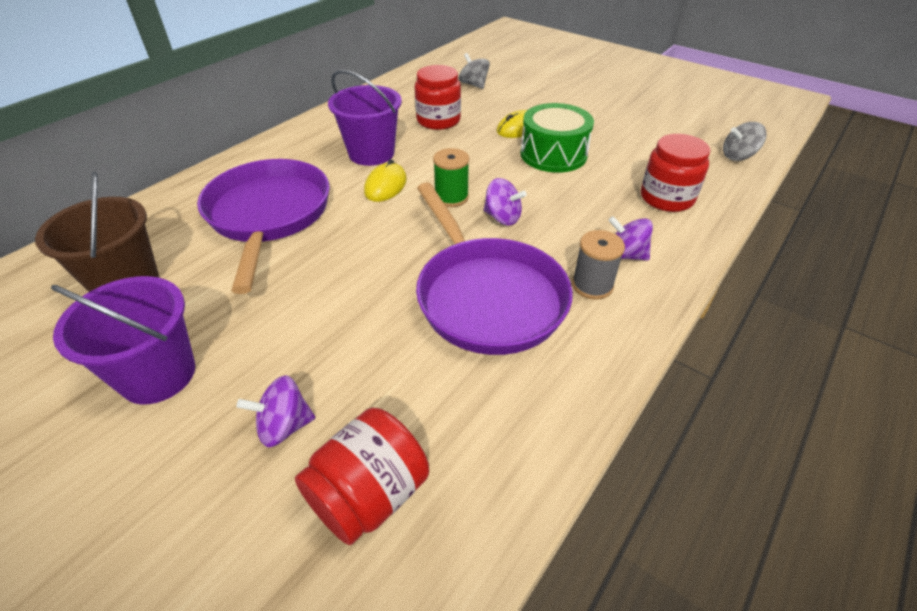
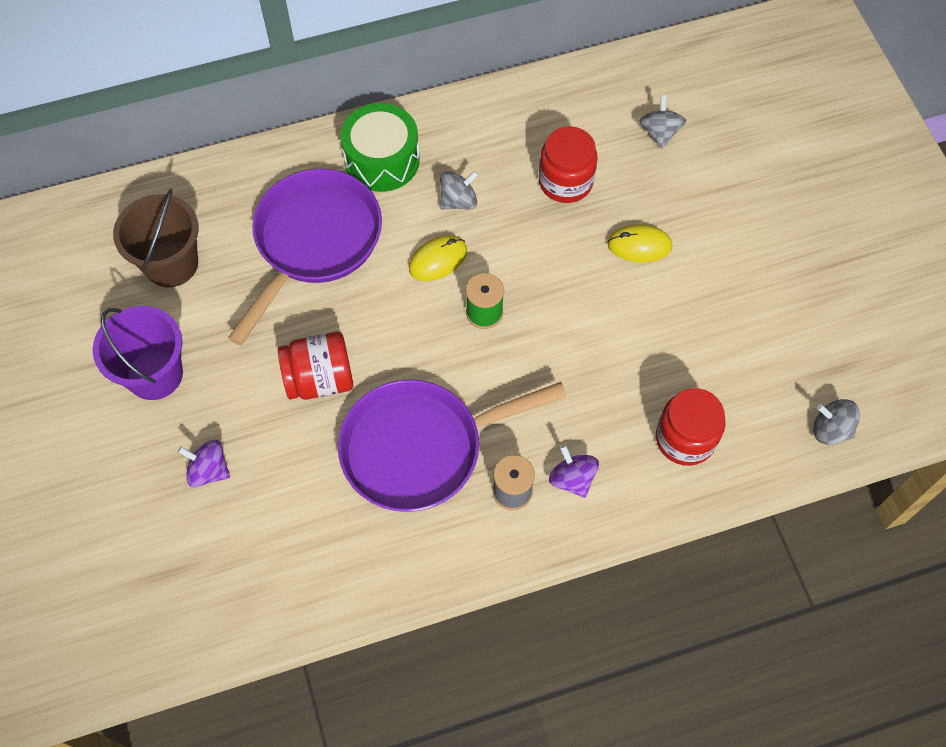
camera: 35 degrees right, 20 degrees up
(369, 495) = (228, 553): red jar -> red jar (320, 379)
(371, 153) = (458, 201): purple bucket -> grey spinning top
(487, 296) = (420, 448): purple pan -> purple pan turned 60 degrees clockwise
(502, 217) = (507, 368): purple spinning top -> none
(553, 154) = (636, 309): green drum -> green drum (382, 160)

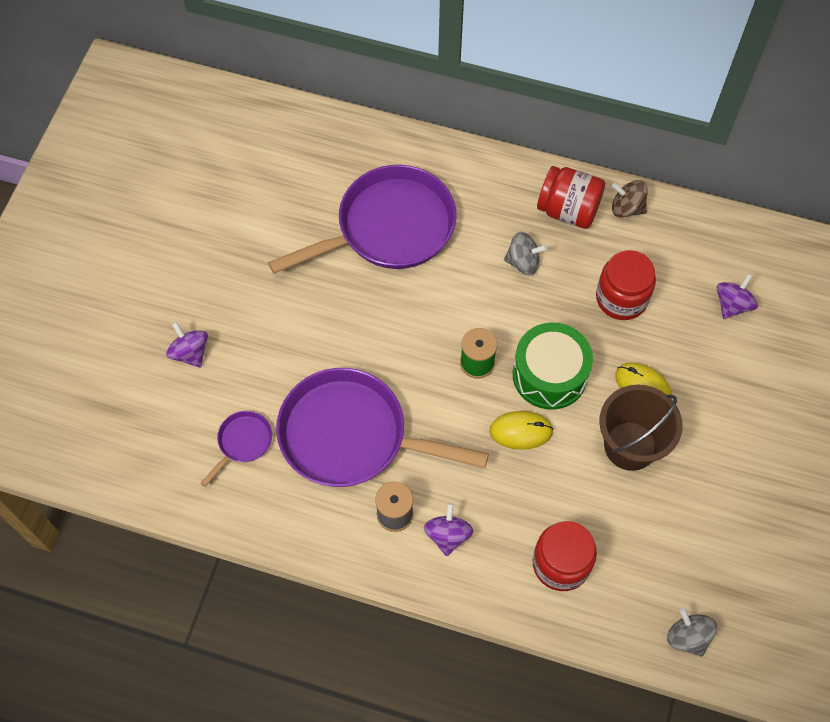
camera: 35 degrees right, 0 degrees up
(154, 374) = (203, 258): purple bucket -> none
(171, 264) = (274, 182): brown bucket -> brown bucket (630, 446)
(320, 379) = (316, 335): red jar -> red jar (568, 210)
(323, 520) = (243, 442): none -> purple pan
(382, 160) = (487, 194): green drum -> green drum (549, 375)
(438, 259) = (472, 299): yellow mouse -> yellow mouse (521, 431)
(512, 102) = (627, 208): none -> brown spinning top
(660, 132) = (732, 305): grey spinning top -> purple spinning top

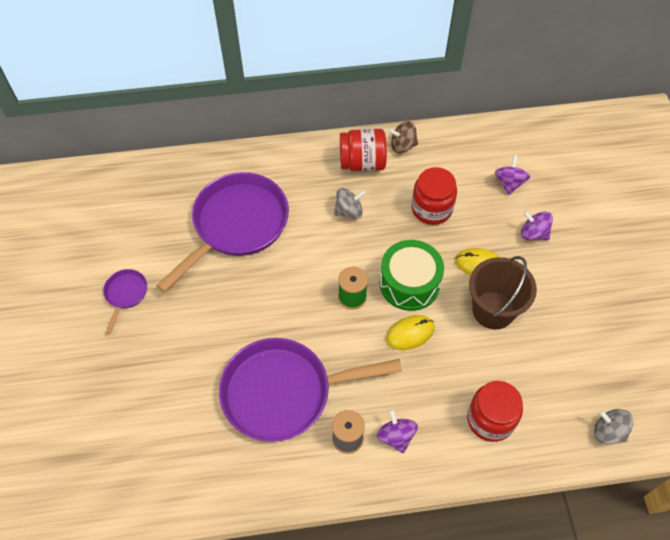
camera: 25 degrees left, 5 degrees down
(190, 353) = (122, 383): purple spinning top -> purple spinning top (533, 233)
(243, 442) = (199, 436): purple pan -> purple pan (125, 294)

